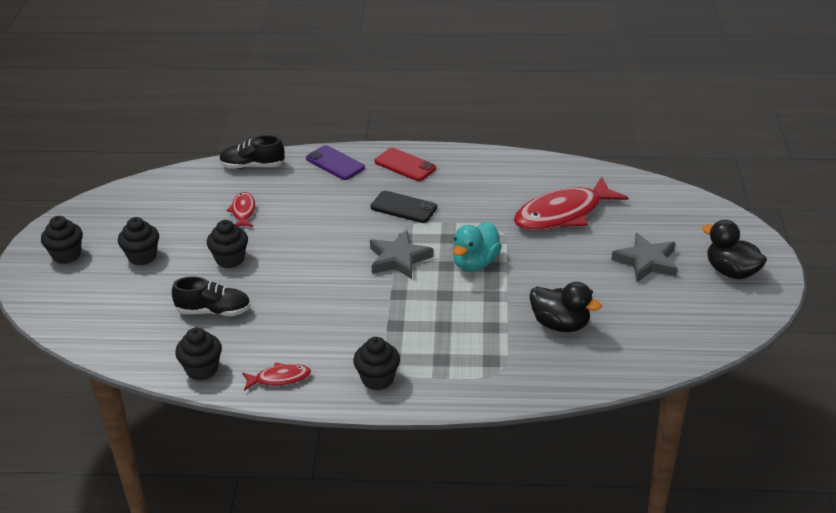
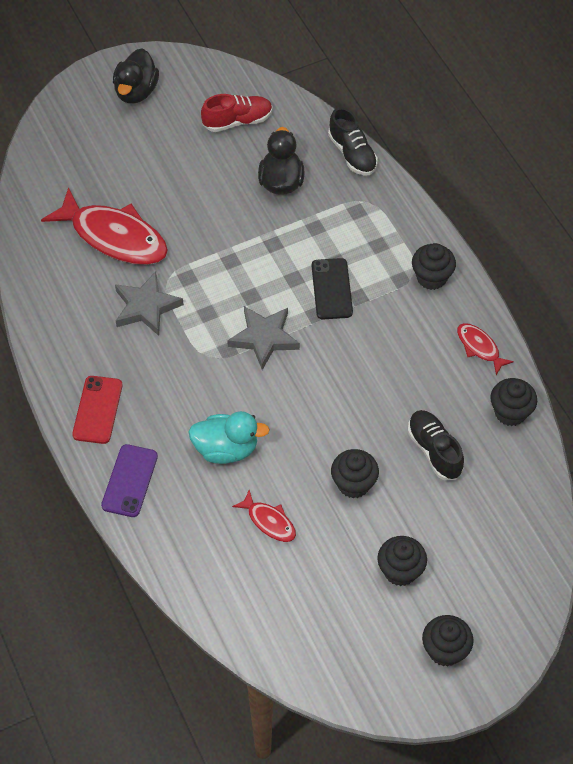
camera: 120 degrees left, 20 degrees up
(243, 211) = (269, 521): red fish -> red fish turned 105 degrees counterclockwise
(252, 166) = (180, 564): black shoe -> black shoe (352, 154)
(404, 207) = (177, 374): black phone -> black phone (331, 289)
(475, 263) = (234, 275): turquoise duck -> turquoise duck (226, 449)
(646, 262) = (156, 152): grey star -> grey star (146, 307)
(656, 322) = (237, 121): none -> red shoe

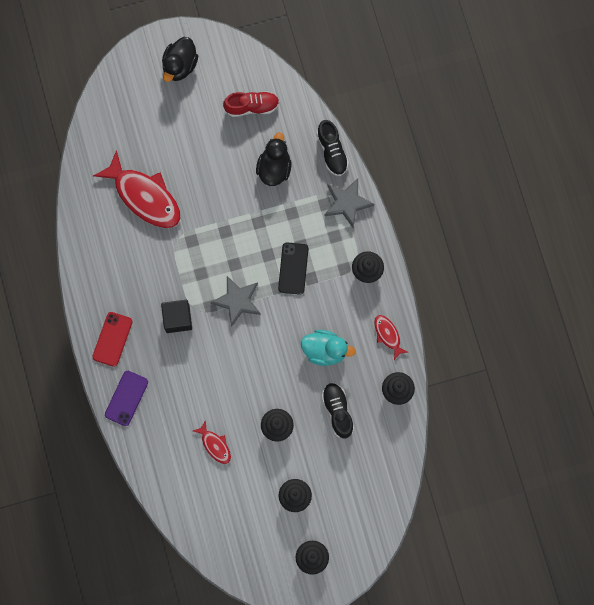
camera: 10 degrees right, 20 degrees up
(146, 307) = (158, 261): grey star -> grey star (347, 203)
(185, 371) = (177, 319): none -> black cube
(226, 449) = (195, 385): turquoise duck -> turquoise duck (325, 350)

